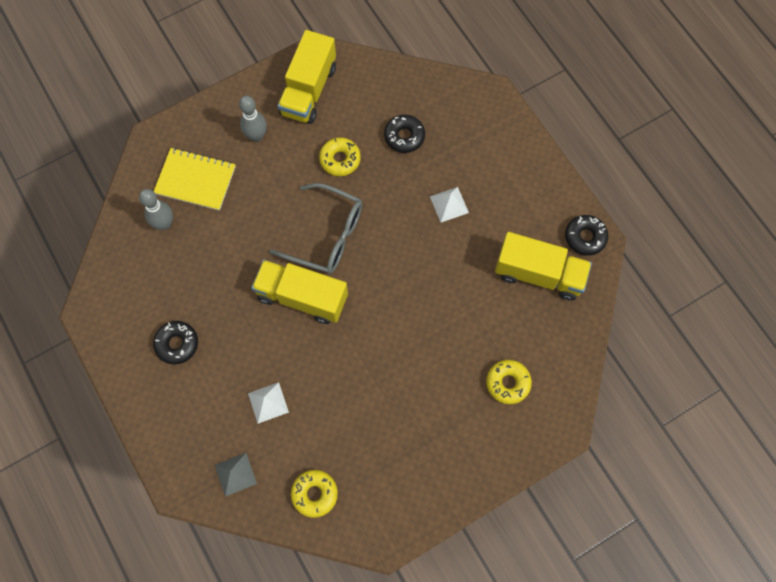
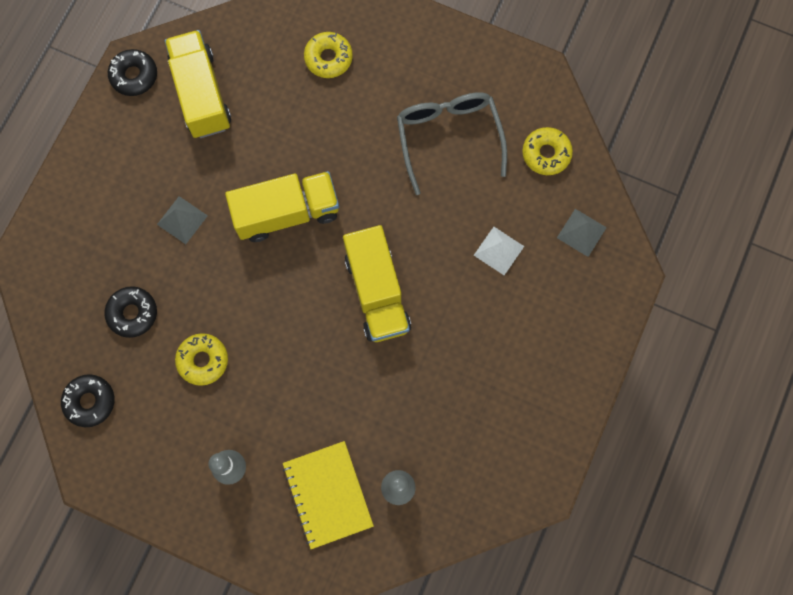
camera: 125 degrees left, 5 degrees up
(177, 344) = (508, 376): black donut -> black donut (90, 401)
(308, 90) = (140, 453): yellow truck -> yellow truck (287, 213)
(327, 236) = (296, 314): grey glasses -> grey glasses (448, 137)
(449, 204) = (182, 220): white pyramid -> grey pyramid

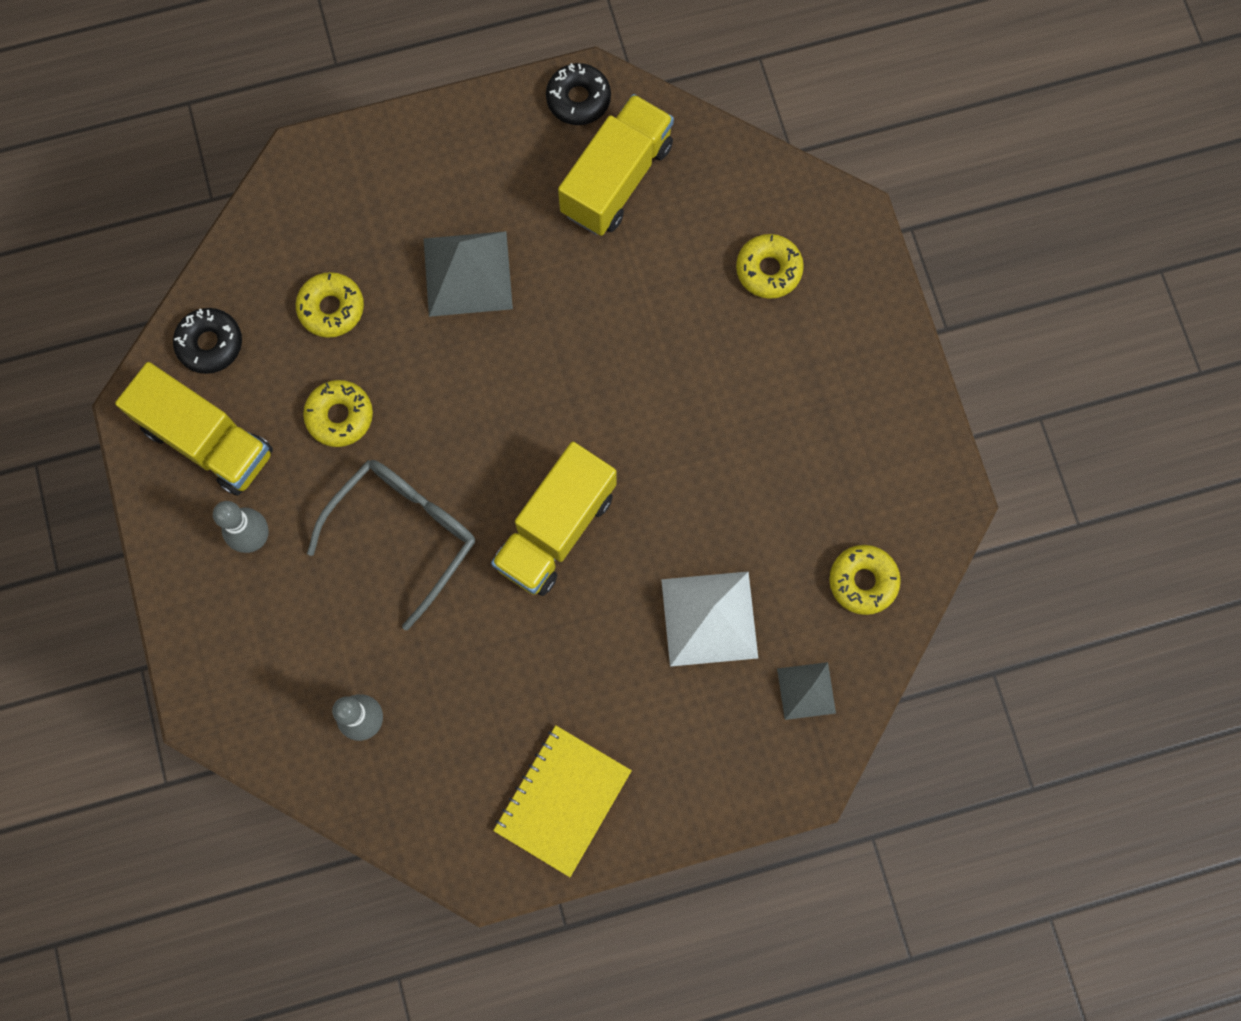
camera: 50 degrees right, 0 degrees up
(132, 313) = (331, 308): black donut -> yellow donut
(182, 220) = (468, 273): grey pyramid -> grey pyramid, size x1.73
(287, 213) = (563, 369): yellow truck -> yellow truck (207, 440)
(328, 494) = (303, 654): yellow notebook -> yellow notebook (563, 800)
(448, 137) = (790, 464): grey glasses -> grey glasses (405, 533)
(499, 250) = (709, 618): white pyramid -> white pyramid, size x1.73

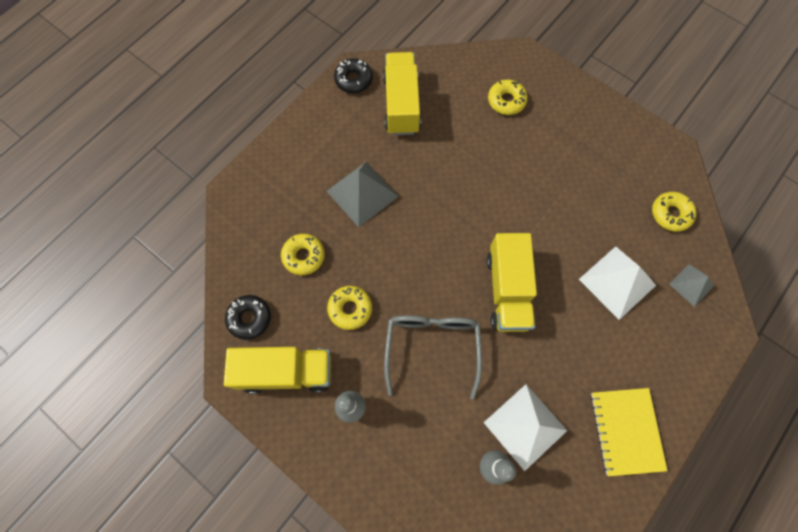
camera: 35 degrees left, 5 degrees down
(443, 706) = (525, 426): none -> white pyramid

